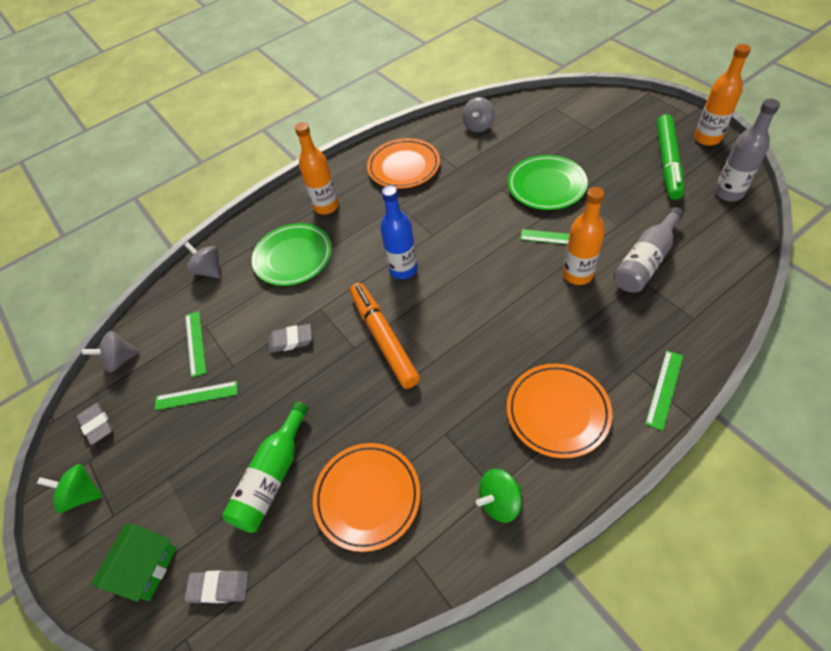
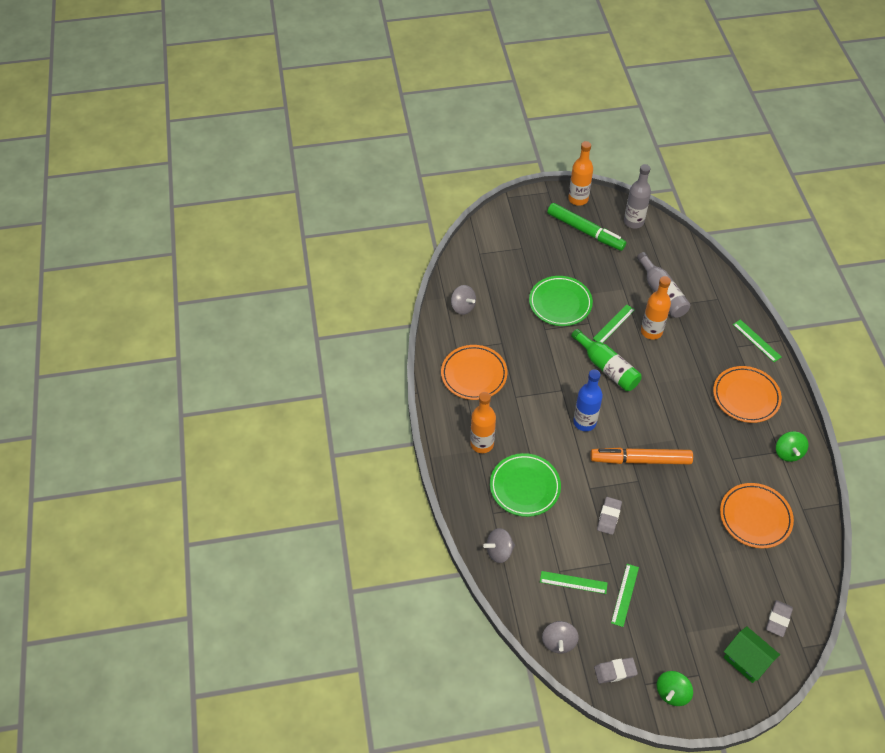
camera: 70 degrees left, 0 degrees up
(272, 477) = (716, 566): green bottle -> green bottle (607, 367)

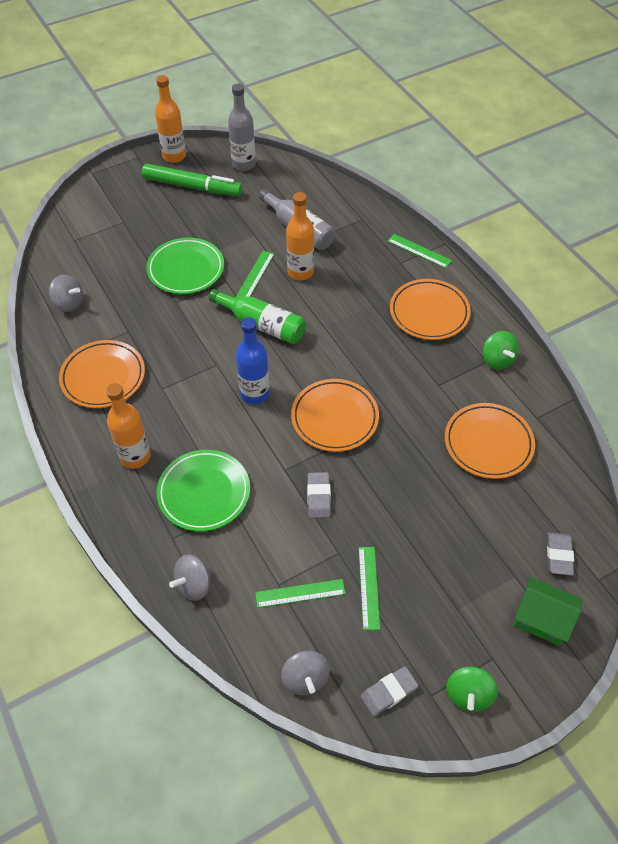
camera: 20 degrees left, 0 degrees up
(640, 460) = (334, 418): orange marker -> orange plate

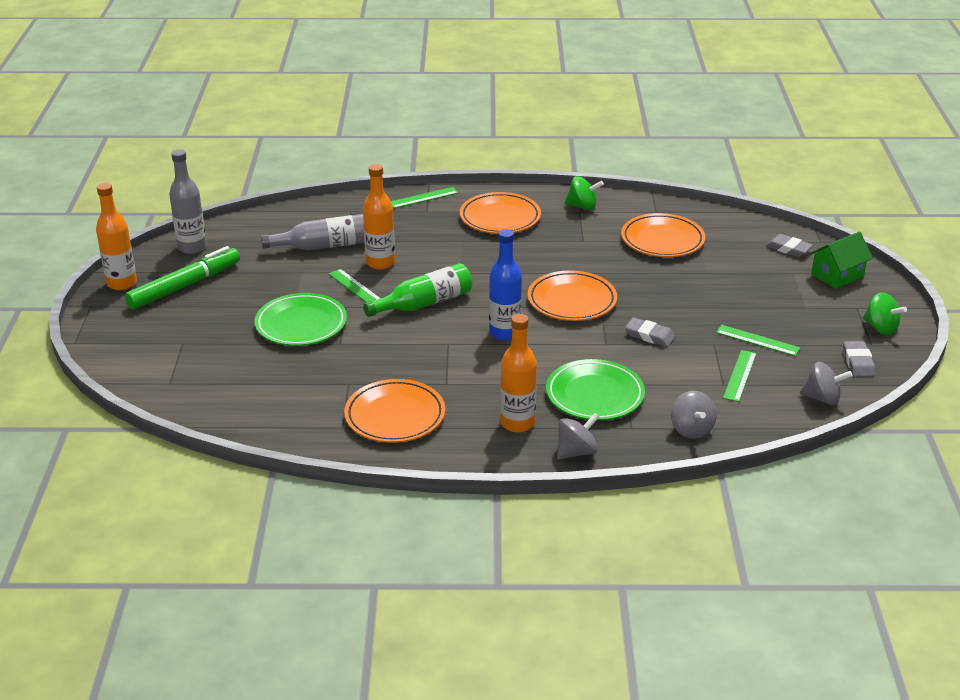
camera: 60 degrees left, 20 degrees down
(69, 303) = (265, 411): grey spinning top -> grey spinning top (576, 452)

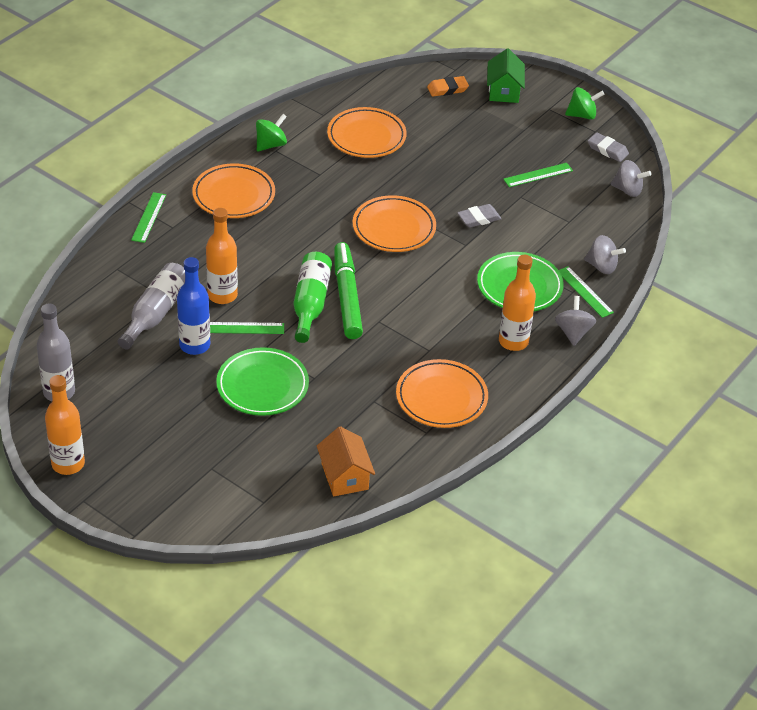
camera: 55 degrees left, 10 degrees up
(184, 286) = (121, 426): green marker -> green marker (347, 297)
(241, 408) = (344, 476): none -> orange house
(504, 333) = (397, 285): blue bottle -> blue bottle (194, 345)
(740, 375) = (567, 208): green ruler -> green ruler (585, 292)
(788, 249) = (447, 89): grey eraser -> orange eraser
(822, 398) = (628, 190): grey spinning top -> grey spinning top turned 60 degrees clockwise

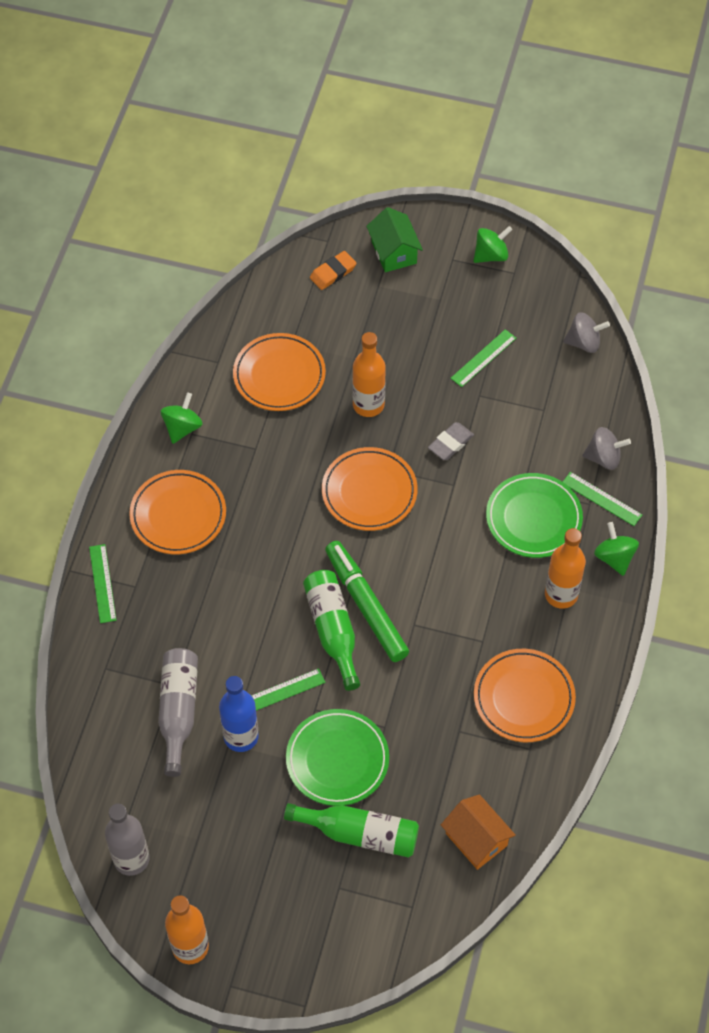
camera: 20 degrees left, 15 degrees up
(222, 295) = (236, 658): orange bottle -> orange bottle (368, 405)
(250, 439) = (359, 834): none -> green bottle
(573, 332) = (614, 557): grey spinning top -> green spinning top
(607, 150) = (538, 294): grey eraser -> none

